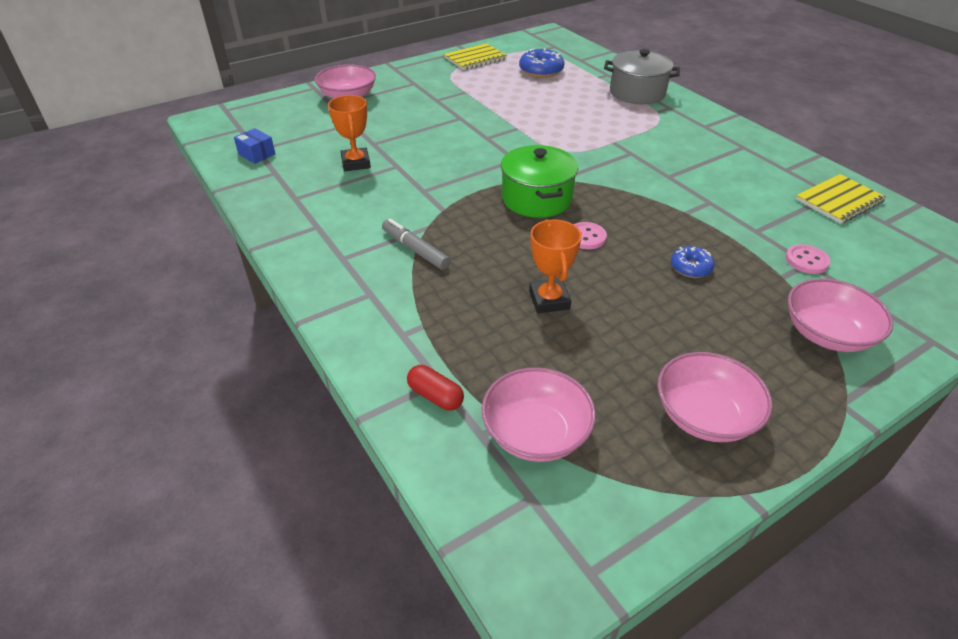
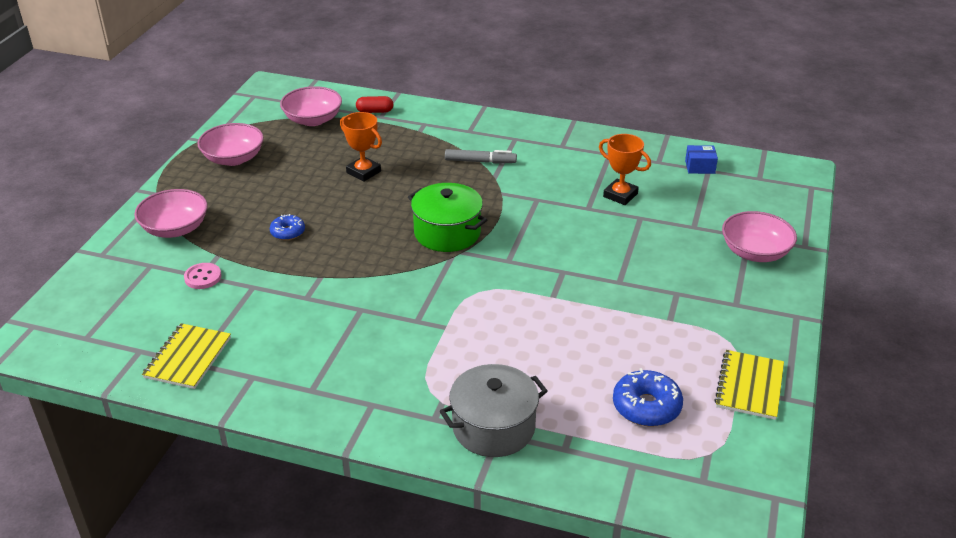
camera: 140 degrees right, 5 degrees down
(586, 237) = (379, 220): pink button -> none

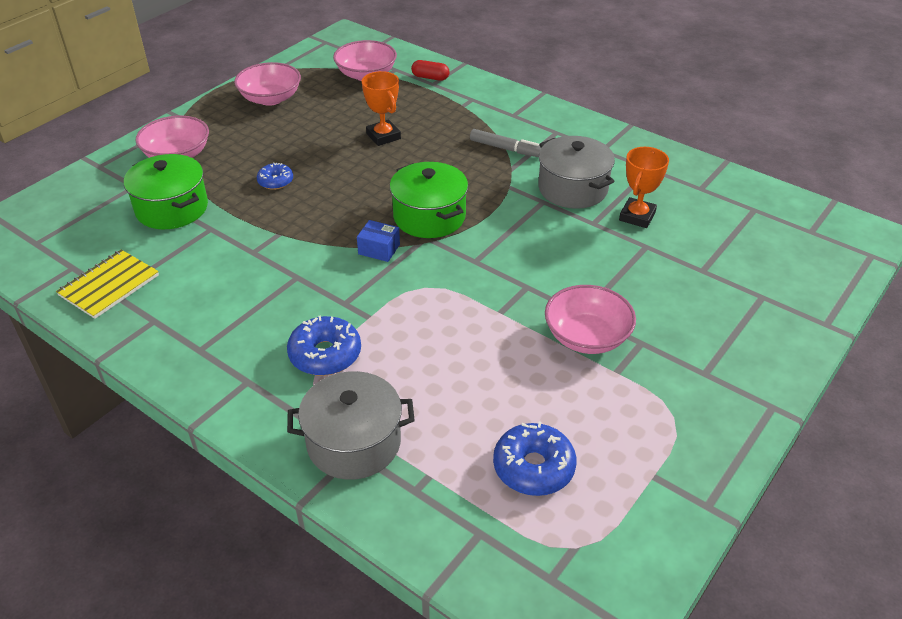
camera: 20 degrees right, 5 degrees up
(203, 277) = (172, 208): pink button -> green pot
(426, 366) = (325, 354): none -> blue donut
(555, 183) = (572, 189): none -> grey pot
(620, 195) = (637, 216): orange trophy -> orange trophy turned 60 degrees clockwise
(700, 167) = (746, 204): blue box -> blue box (379, 249)
(749, 386) = (669, 477): yellow notebook -> none
(755, 252) = (760, 317): pink bowl -> pink bowl (587, 337)

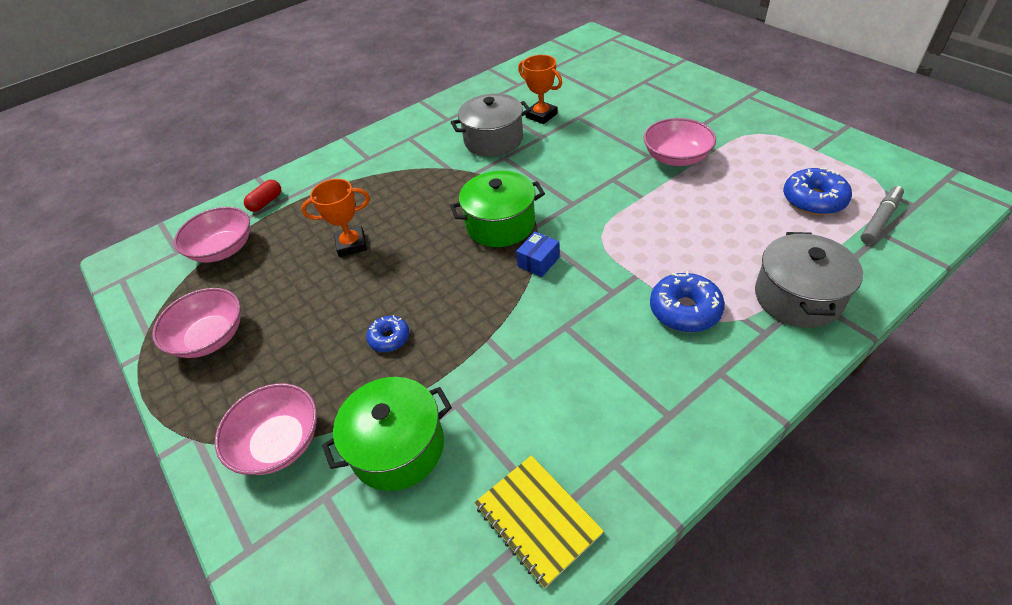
camera: 70 degrees left, 5 degrees up
(506, 149) = (419, 168): grey marker -> grey marker (880, 220)

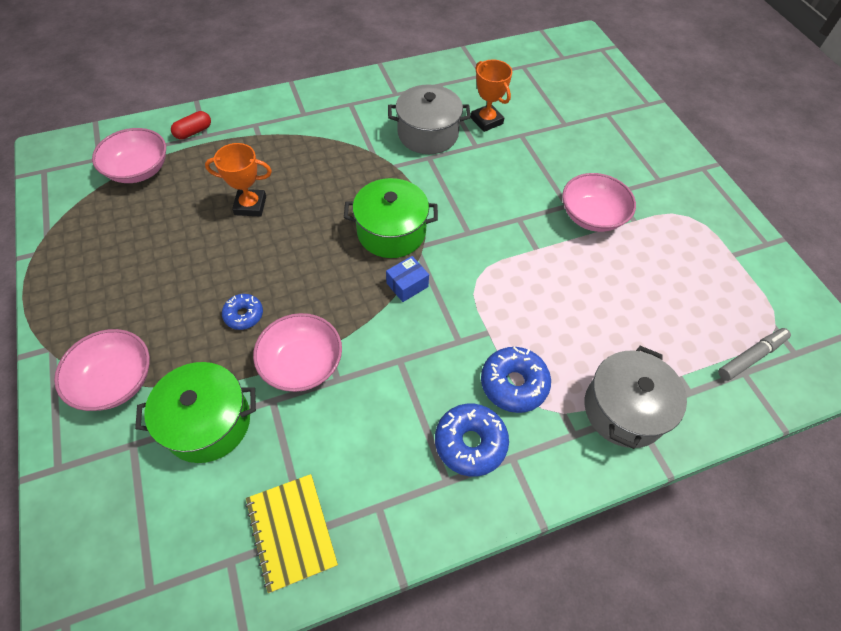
camera: 10 degrees right, 10 degrees up
(210, 337) = (96, 258): pink bowl -> pink bowl (302, 364)
(813, 200) = (699, 311): blue donut -> blue donut (470, 443)

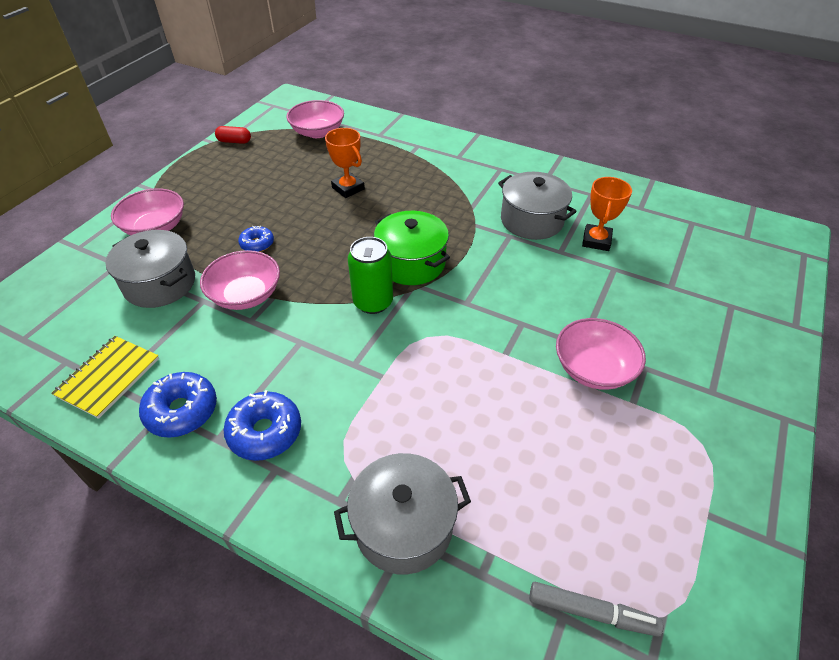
camera: 50 degrees right, 10 degrees down
(193, 132) = (375, 129): red capsule -> red capsule (234, 141)
(208, 422) = (160, 284): green pot -> grey pot
(407, 285) = (373, 302): blue box -> green can
(513, 384) = (349, 425): blue donut -> blue donut (182, 411)

